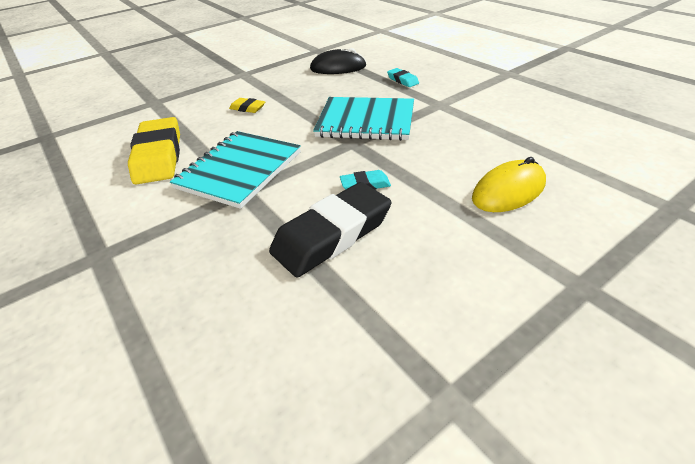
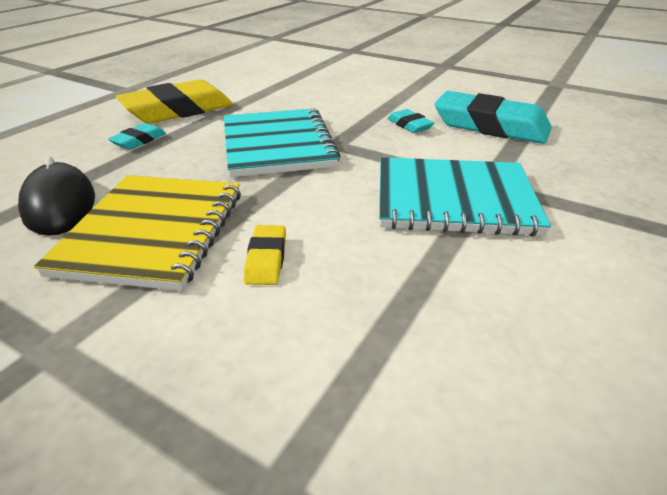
camera: 115 degrees left, 5 degrees down
(159, 156) = (498, 300): yellow eraser -> yellow eraser (178, 110)
(294, 86) = (153, 232): none -> yellow notebook
(332, 235) = (490, 126): black eraser -> turquoise eraser
(508, 190) = (369, 81): yellow mouse -> none

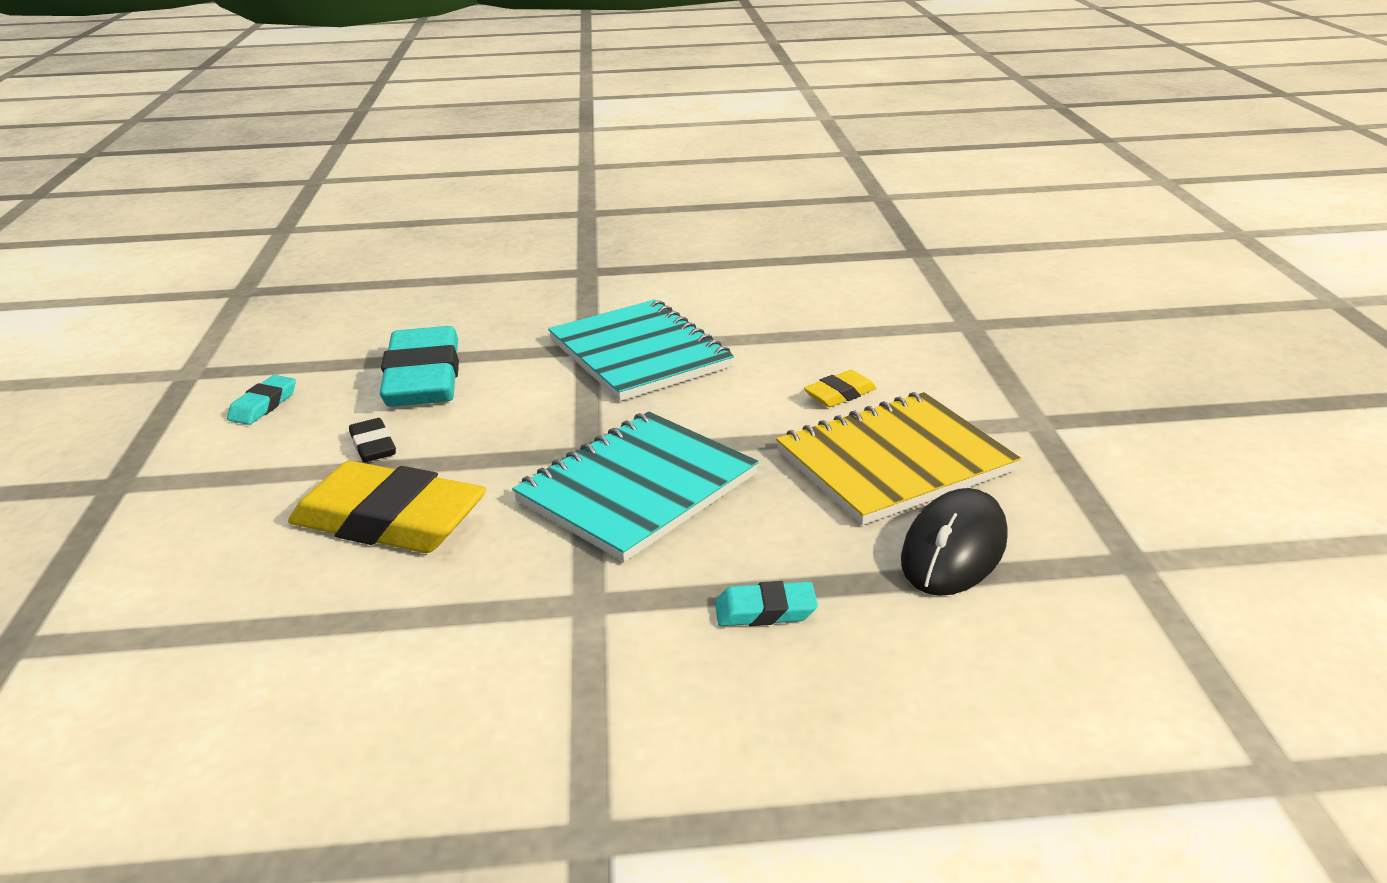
camera: 125 degrees left, 5 degrees down
(178, 110) = (619, 658): yellow eraser -> yellow eraser (389, 520)
(409, 125) = (471, 425): turquoise eraser -> turquoise eraser (263, 405)
(417, 103) = (373, 446): none -> black eraser

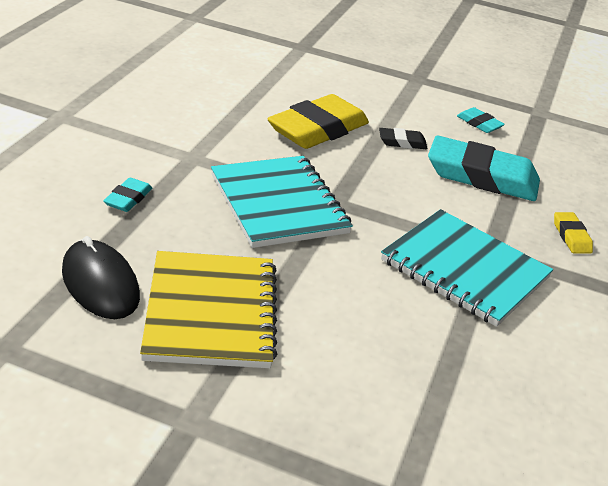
camera: 110 degrees right, 5 degrees up
(639, 353) = (464, 270): turquoise notebook -> turquoise notebook turned 45 degrees clockwise
(840, 394) = (324, 336): yellow eraser -> yellow eraser (571, 236)

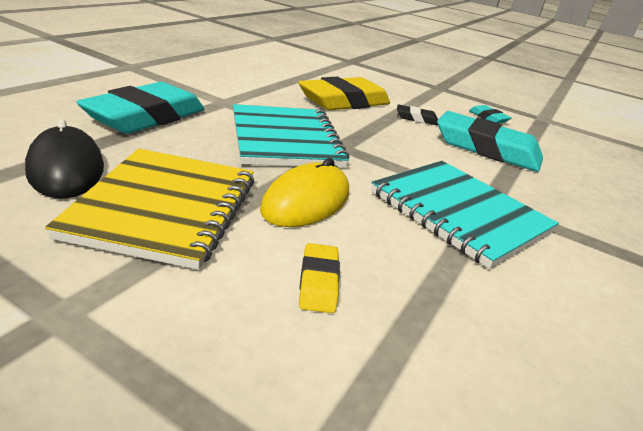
camera: 10 degrees right, 5 degrees down
(128, 199) = (146, 117): turquoise eraser -> turquoise eraser, size x2.21
(327, 282) = (306, 201): none -> yellow mouse
(571, 236) = (576, 203): yellow eraser -> yellow eraser (318, 282)

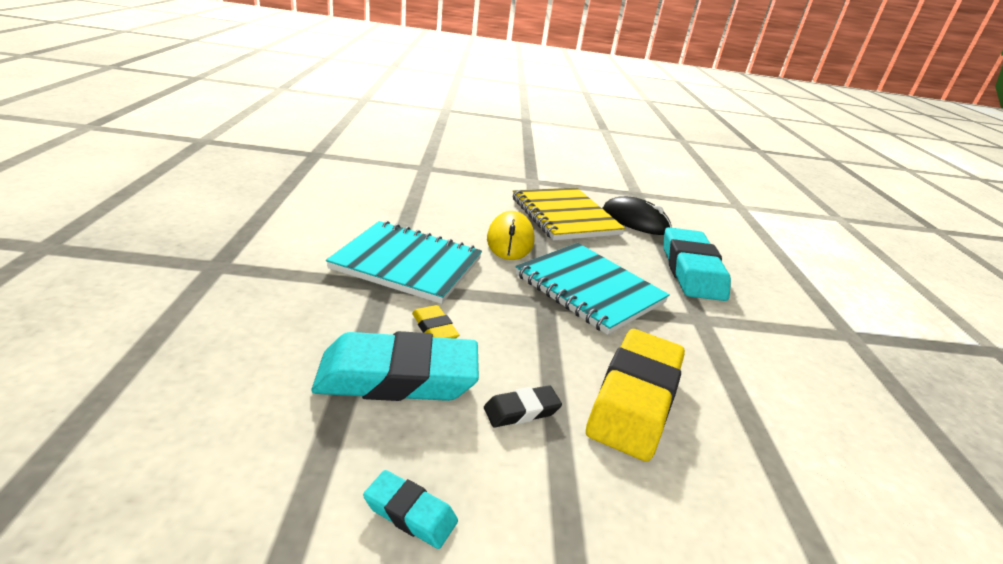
camera: 150 degrees right, 0 degrees up
(318, 282) = (463, 205): yellow eraser -> yellow eraser (434, 328)

